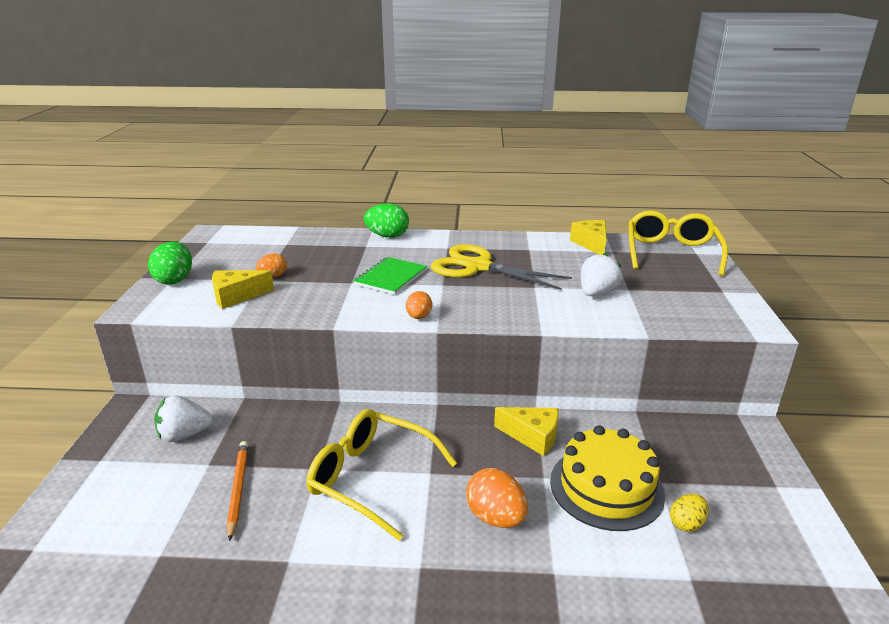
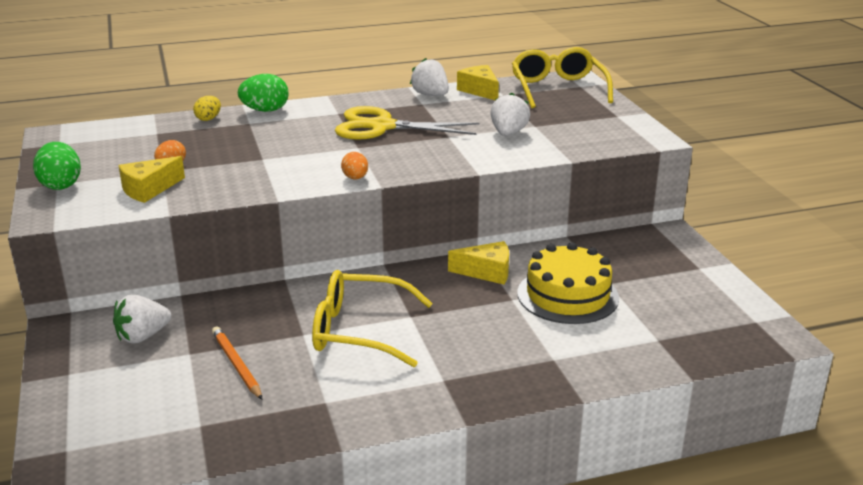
camera: 20 degrees left, 0 degrees up
(391, 277) = (300, 148): green notebook -> none
(495, 517) = (487, 335): orange egg -> none
(542, 242) = (430, 95): none -> white strawberry
(686, 523) = (641, 306): yellow egg -> yellow egg (208, 119)

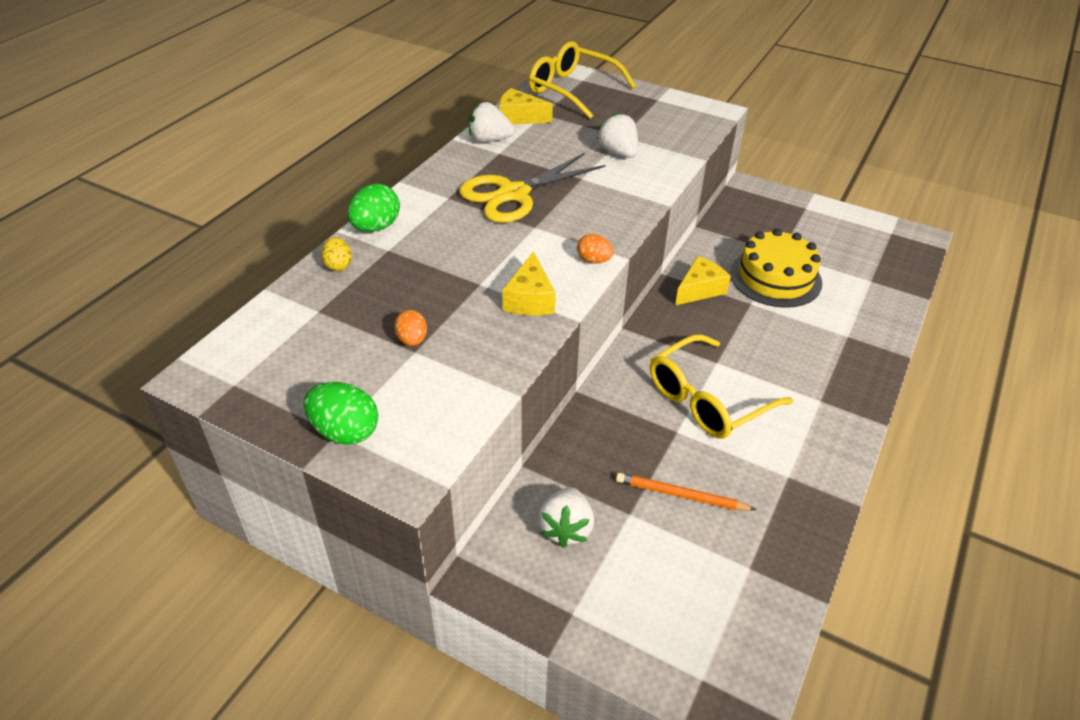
camera: 45 degrees left, 15 degrees up
(149, 189) = (445, 380): yellow cheese -> yellow cheese (530, 299)

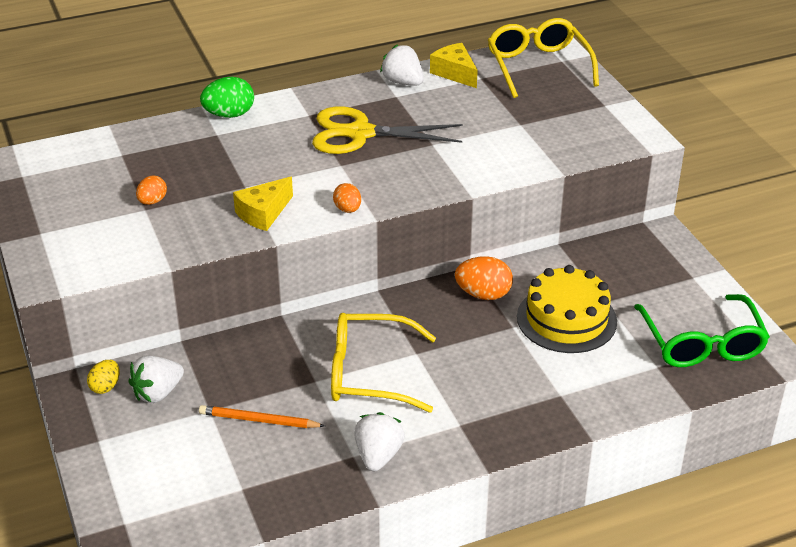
camera: 40 degrees right, 5 degrees down
(338, 265) = (171, 130): yellow egg -> yellow egg (105, 387)
(345, 431) = (46, 235): green egg -> none
(618, 153) = (494, 137): white strawberry -> white strawberry (378, 456)
(681, 495) = (259, 420): orange pencil -> orange pencil turned 45 degrees counterclockwise
(699, 289) = (483, 294): yellow cheese -> orange egg
(872, 250) = (702, 343): none -> green glasses

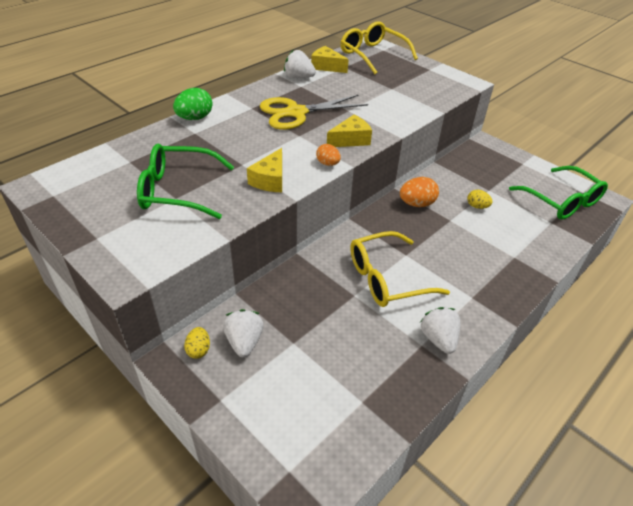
camera: 25 degrees left, 5 degrees up
(152, 201) = (178, 191): orange egg -> green glasses
(157, 393) = (244, 342): white strawberry -> white strawberry turned 150 degrees clockwise
(259, 420) = (336, 339): orange pencil -> none
(401, 185) = (350, 140): none -> yellow cheese
(566, 319) = (477, 206): yellow cake -> yellow egg

